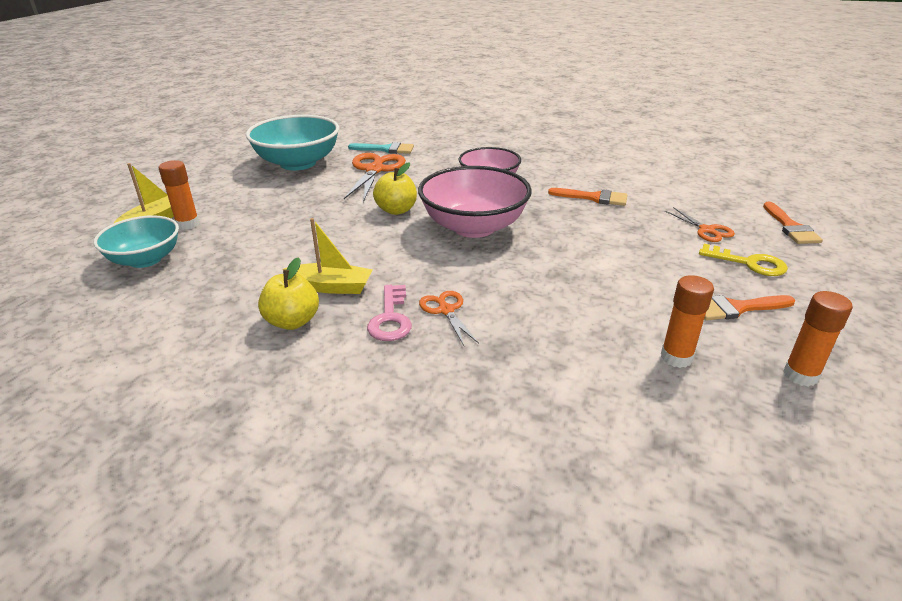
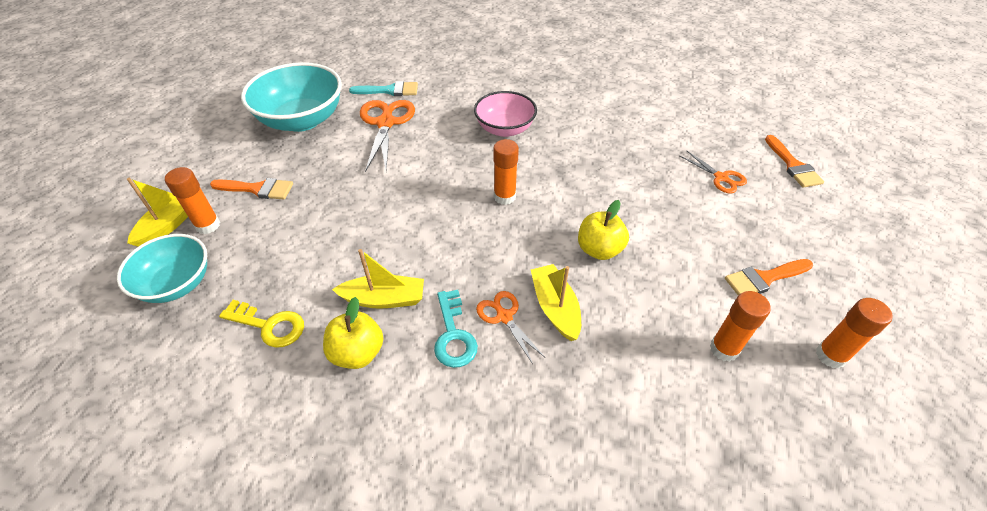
camera: 10 degrees left, 15 degrees up
(390, 318) = (453, 334): pink key -> turquoise key
(396, 210) = (422, 181): yellow apple -> yellow apple (599, 249)
(474, 227) = (504, 197): pink bowl -> orange glue stick
(501, 309) = (555, 308): none -> yellow boat
(593, 198) = (610, 143): orange brush -> orange brush (257, 189)
(748, 263) = (764, 218): yellow key -> yellow key (269, 325)

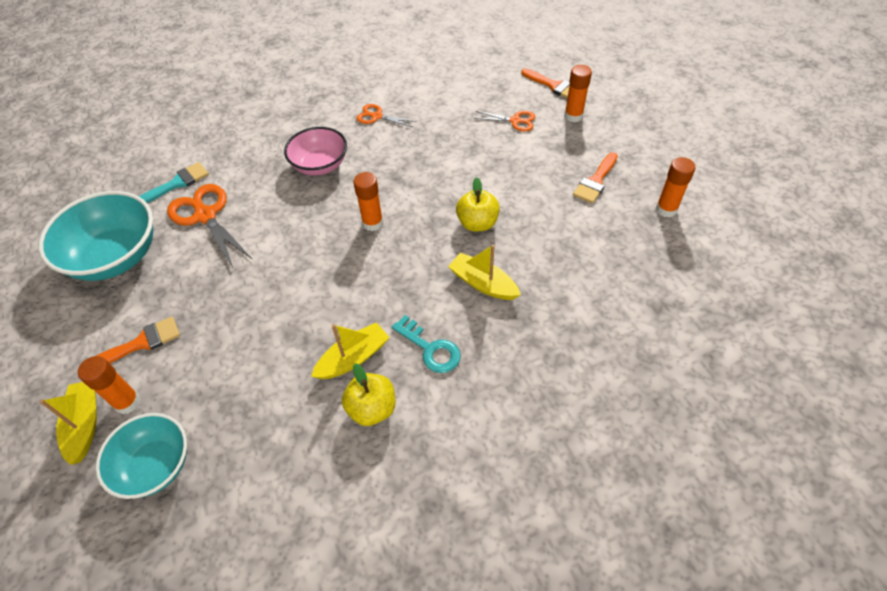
camera: 35 degrees left, 5 degrees up
(269, 325) = (279, 439): yellow key -> none
(504, 316) = (454, 312): orange scissors -> orange scissors (376, 116)
(724, 349) = (607, 243): orange glue stick -> orange glue stick (573, 116)

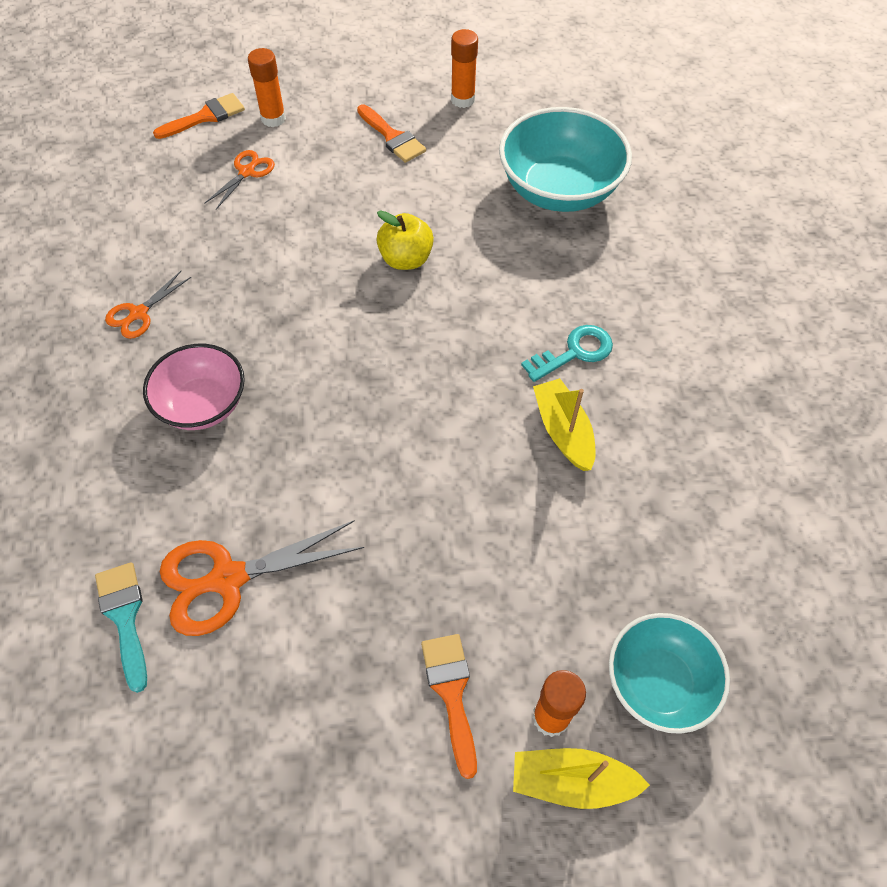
camera: 75 degrees left, 5 degrees up
(115, 257) = (253, 730): turquoise bowl -> turquoise bowl (559, 190)
(372, 223) = (352, 365): orange glue stick -> none
(372, 408) = (638, 426): yellow apple -> none
(483, 284) = (500, 280): yellow boat -> none

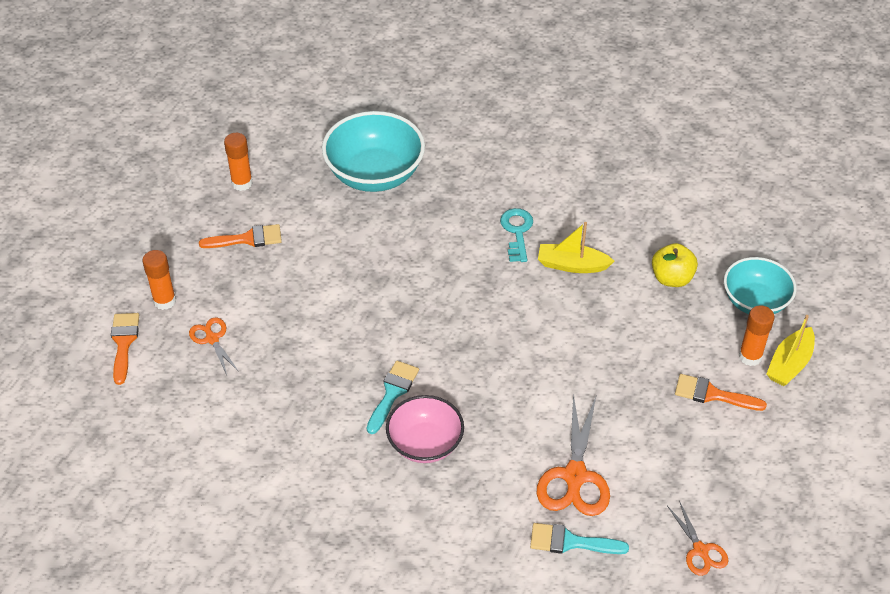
camera: 60 degrees left, 10 degrees down
(138, 314) = (311, 455): orange scissors -> orange scissors (700, 550)
(258, 344) = (392, 393): none -> turquoise brush
(406, 259) = (375, 281): yellow apple -> yellow apple (671, 278)

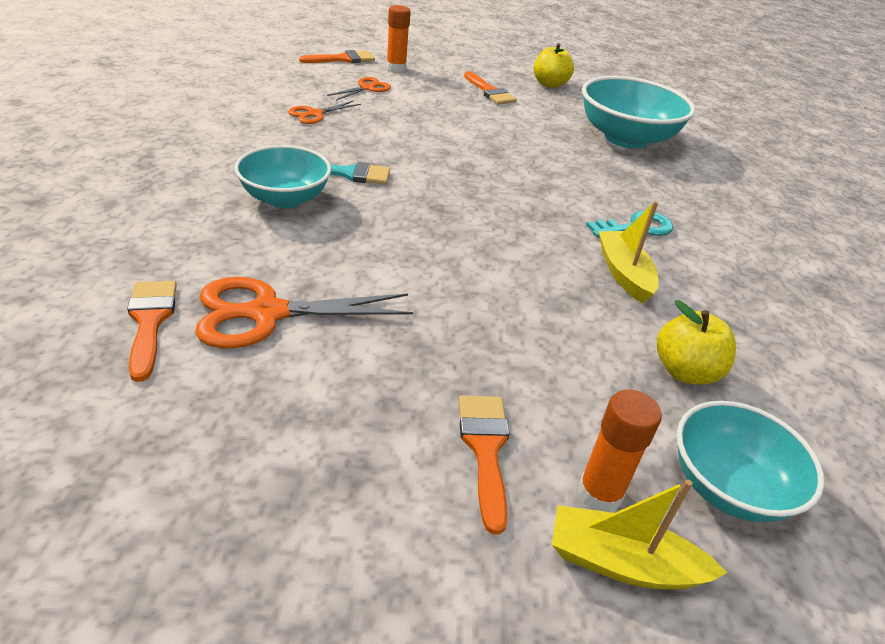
camera: 65 degrees right, 10 degrees down
(242, 183) = (549, 84): orange glue stick -> yellow apple
(425, 443) = (285, 198): pink bowl -> turquoise bowl
(570, 542) = (150, 321): turquoise brush -> orange brush
(700, 550) = (140, 472): orange scissors -> orange scissors (314, 114)

